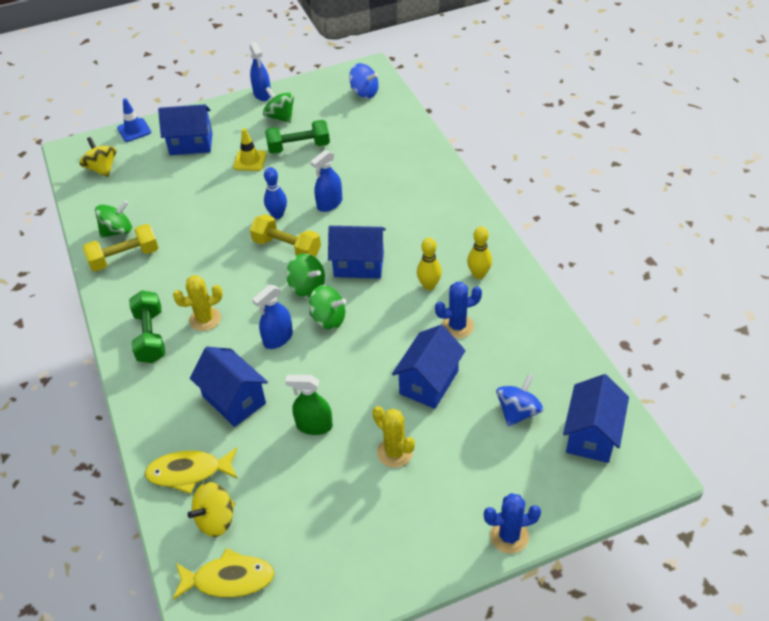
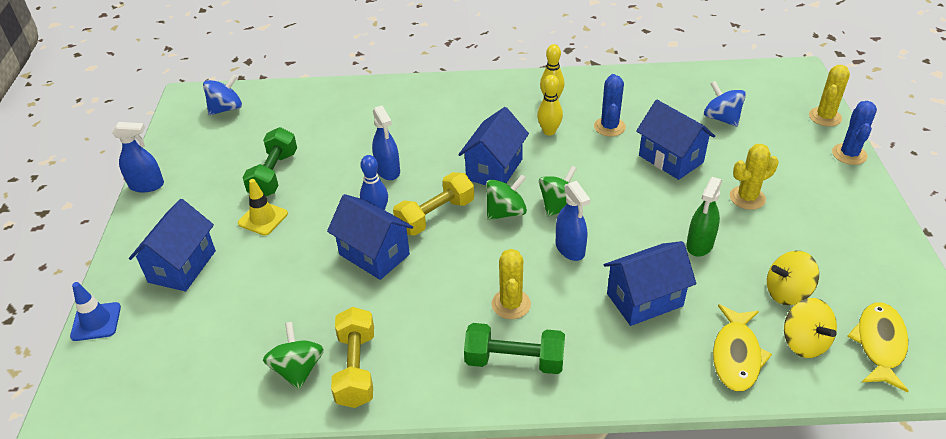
camera: 70 degrees left, 5 degrees down
(102, 169) = (150, 370): yellow spinning top -> yellow spinning top (787, 292)
(280, 117) = (205, 179): green spinning top -> none
(570, 507) = (825, 117): none -> yellow cactus
(591, 435) = (756, 89): blue house -> blue house (374, 254)

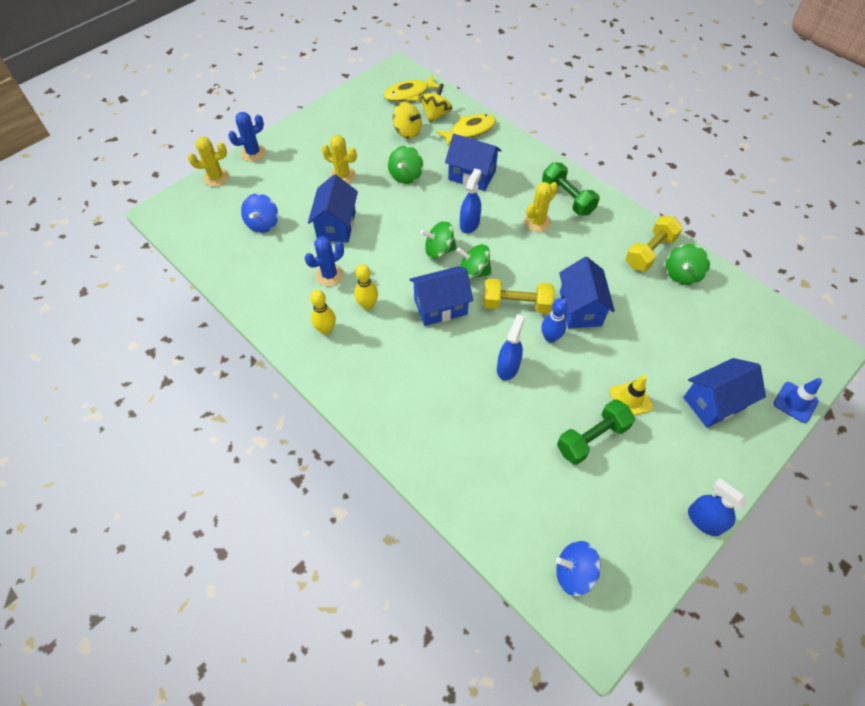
camera: 135 degrees left, 15 degrees up
(700, 244) = (406, 176): green spray bottle -> green spinning top

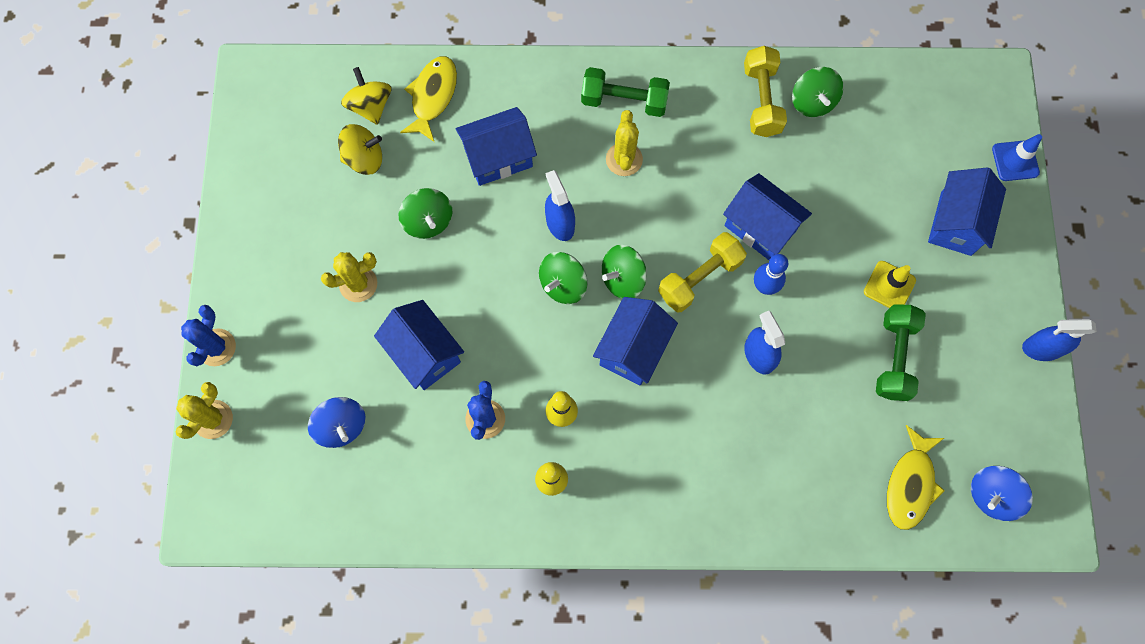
camera: 45 degrees left, 15 degrees up
(409, 94) = (307, 101): yellow fish -> yellow fish (910, 484)

